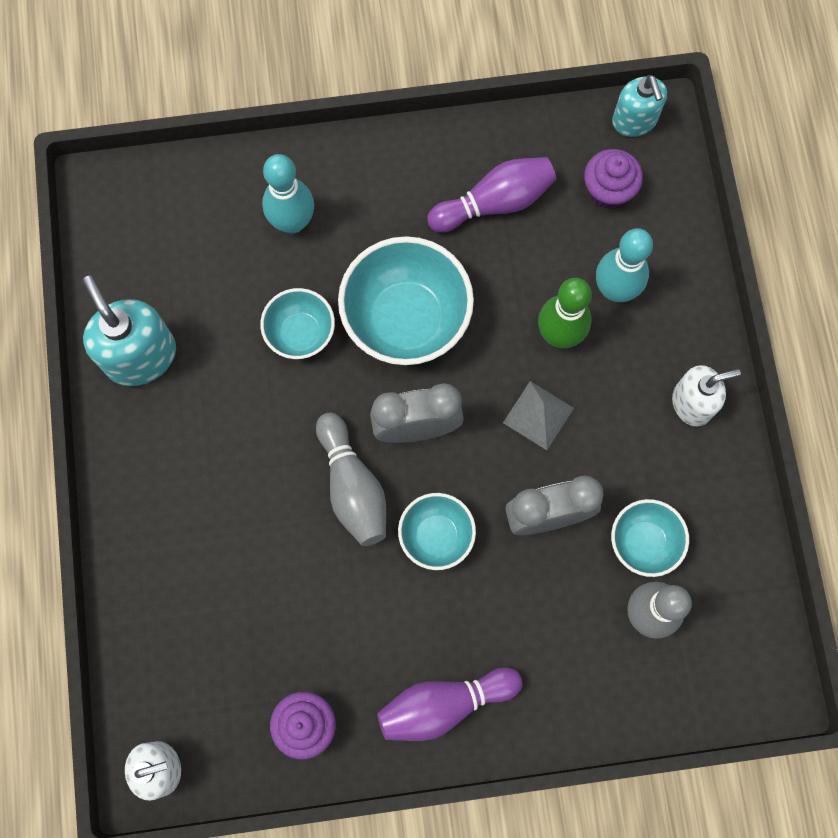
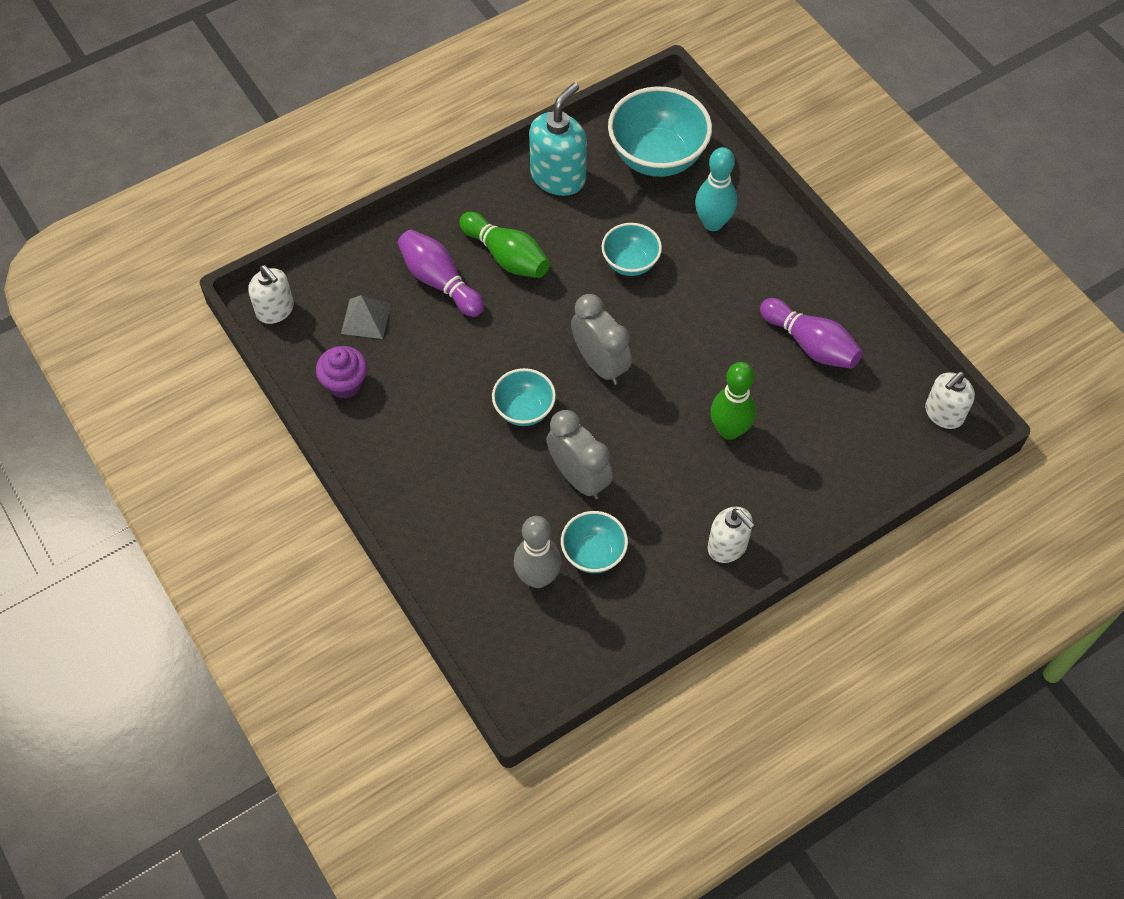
camera: 65 degrees right, 15 degrees down
(222, 464) = (506, 256): none -> green bowling pin
(352, 486) = (533, 342): grey bowling pin -> none
(406, 319) = (680, 324): turquoise bowl -> turquoise bowl (657, 157)
(444, 704) = (400, 465): purple bowling pin -> purple bowling pin (440, 281)
(538, 415) = (655, 441): grey pyramid -> grey pyramid (366, 318)
(608, 191) = (871, 418): purple cupcake -> none
(615, 290) = (790, 454): turquoise bowling pin -> none
(634, 121) = (943, 413): turquoise soap dispenser -> white soap dispenser

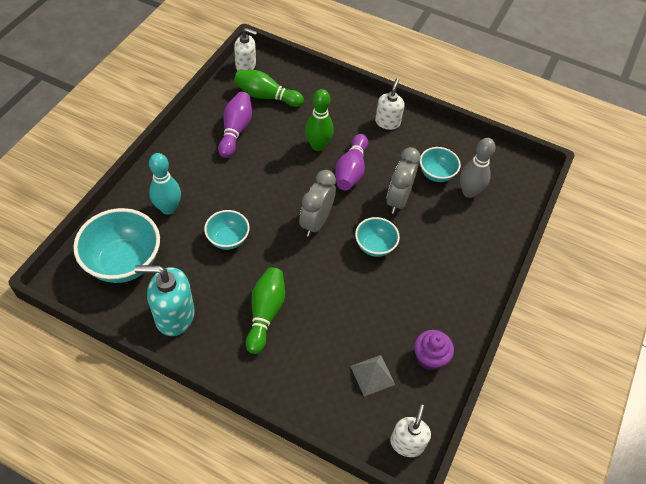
camera: 125 degrees left, 5 degrees down
(440, 281) = (312, 344): purple bowling pin -> purple bowling pin (351, 170)
(862, 411) = (266, 96): none -> green bowling pin

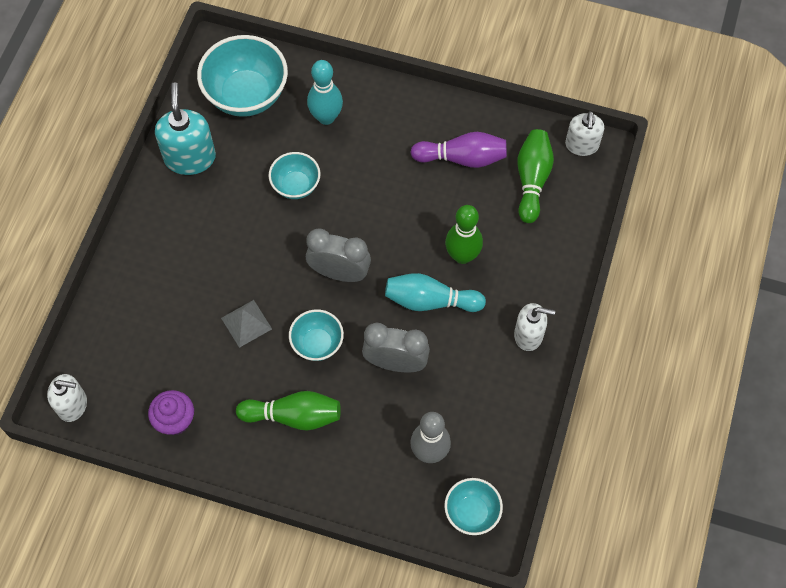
camera: 85 degrees right, 10 degrees up
(265, 313) = (206, 242): green bowling pin -> green bowling pin (293, 416)
(351, 170) = (430, 301): purple bowling pin -> turquoise bowling pin
(372, 375) = (146, 361): grey pyramid -> grey pyramid (246, 323)
(436, 174) = (450, 407): turquoise bowl -> turquoise bowl (472, 512)

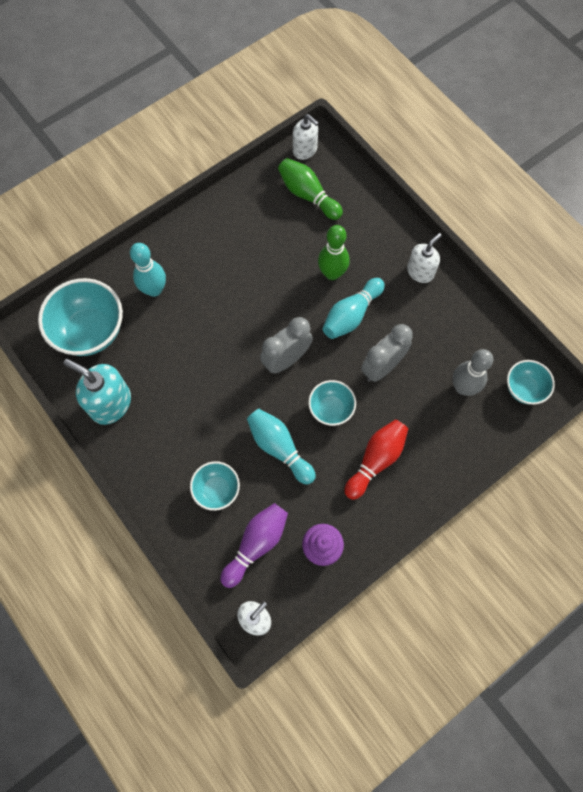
camera: 55 degrees left, 5 degrees up
(246, 323) = (279, 448): grey pyramid -> turquoise bowling pin
(293, 416) = (376, 460): green bowling pin -> red bowling pin
(296, 185) = (194, 344): turquoise bowl -> turquoise bowl (217, 490)
(462, 158) = (257, 225): purple bowling pin -> purple bowling pin (256, 544)

